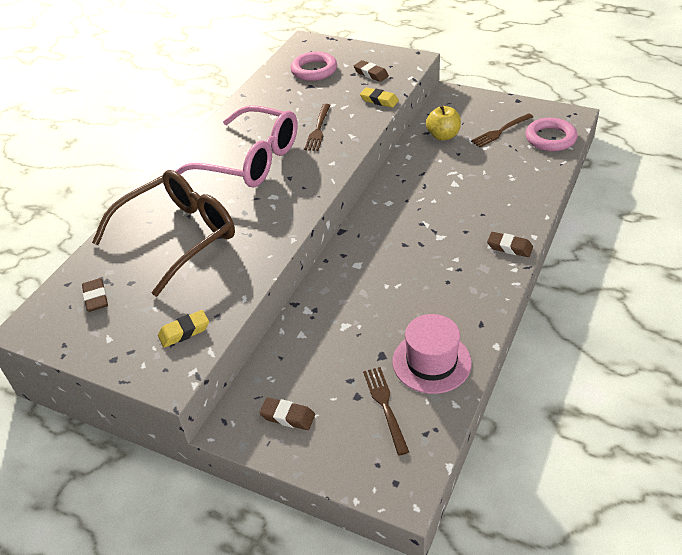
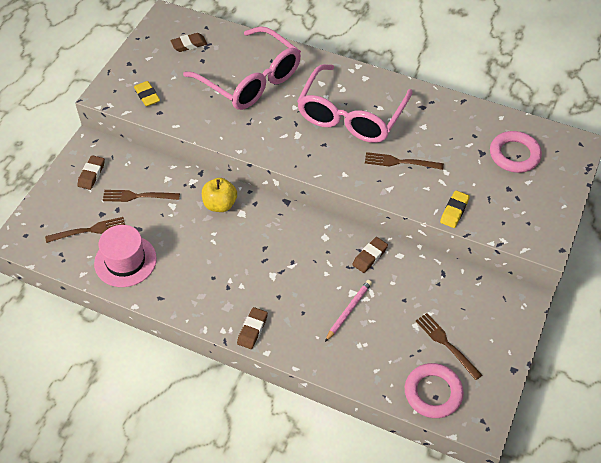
camera: 85 degrees right, 10 degrees up
(179, 236) = (251, 80): brown glasses -> pink glasses
(329, 360) = (138, 196): none -> brown fork
(371, 74) = (509, 204): brown eraser -> brown eraser (370, 257)
(443, 136) = (437, 288): yellow apple -> yellow apple (220, 204)
(475, 185) = (348, 310): none -> pink pencil

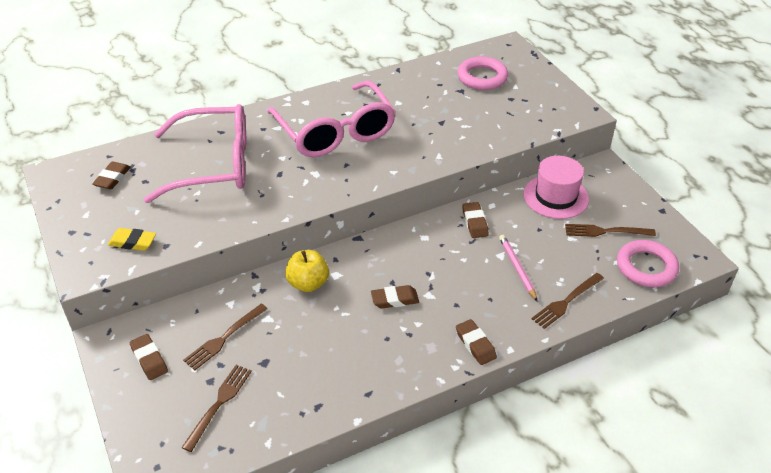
camera: 50 degrees left, 10 degrees down
(125, 261) = (292, 395): pink hat -> pink hat (556, 197)
(250, 259) = (395, 299): none -> brown eraser
(400, 162) = (419, 135): brown fork -> brown fork (566, 302)
(454, 211) = (502, 136): yellow eraser -> none

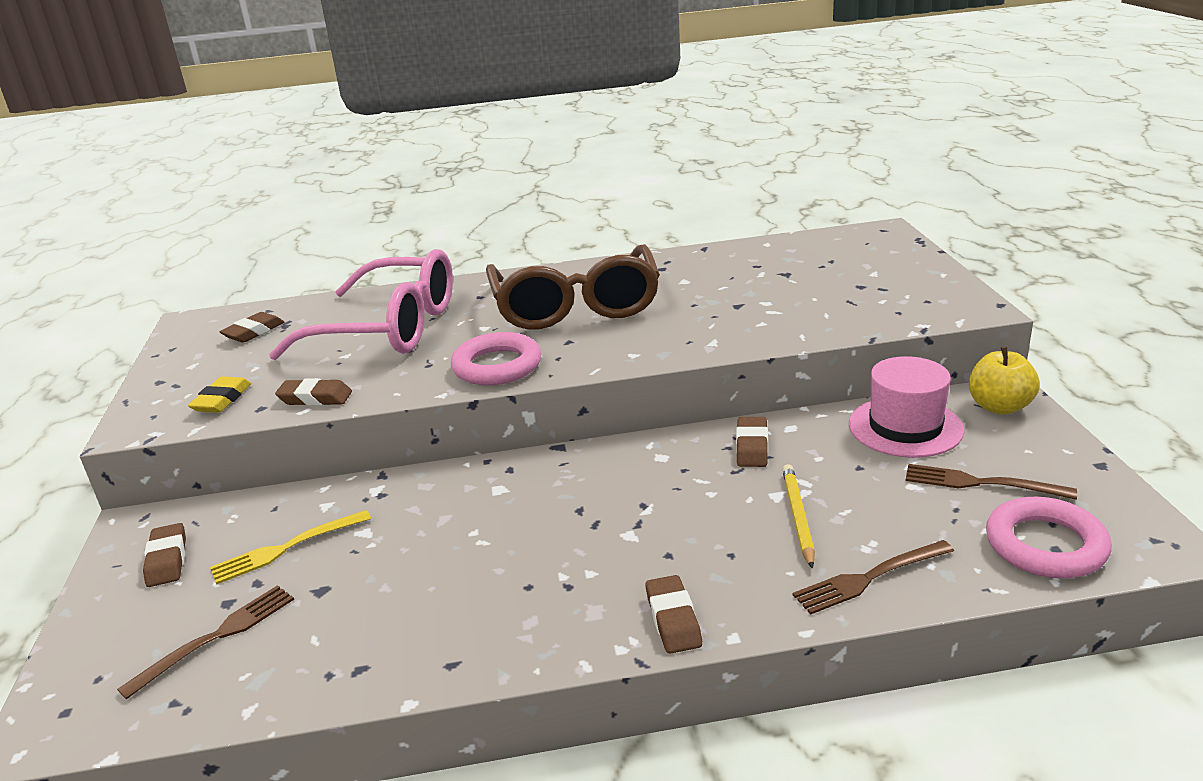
camera: 20 degrees right, 15 degrees down
(133, 242) = (222, 400): yellow eraser -> yellow eraser turned 75 degrees clockwise
(224, 338) = (286, 548): brown fork -> yellow fork
(308, 283) = (451, 494): yellow apple -> yellow apple (999, 407)
(335, 132) = (575, 306): pink glasses -> brown glasses
(395, 299) = (570, 533): brown eraser -> brown eraser (315, 398)
(482, 77) = (825, 261): pink ring -> pink ring (497, 366)
(517, 268) = (797, 517): pink pencil -> yellow pencil

